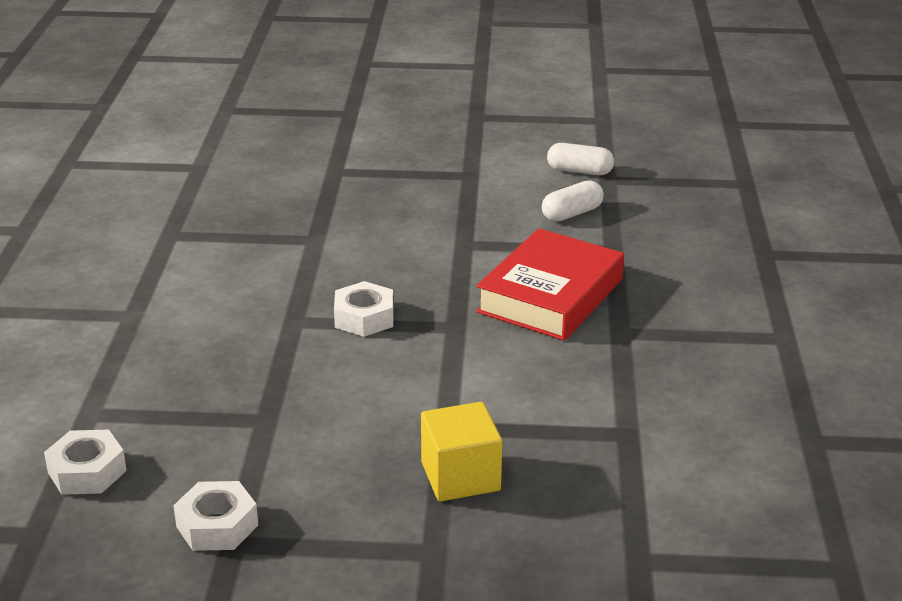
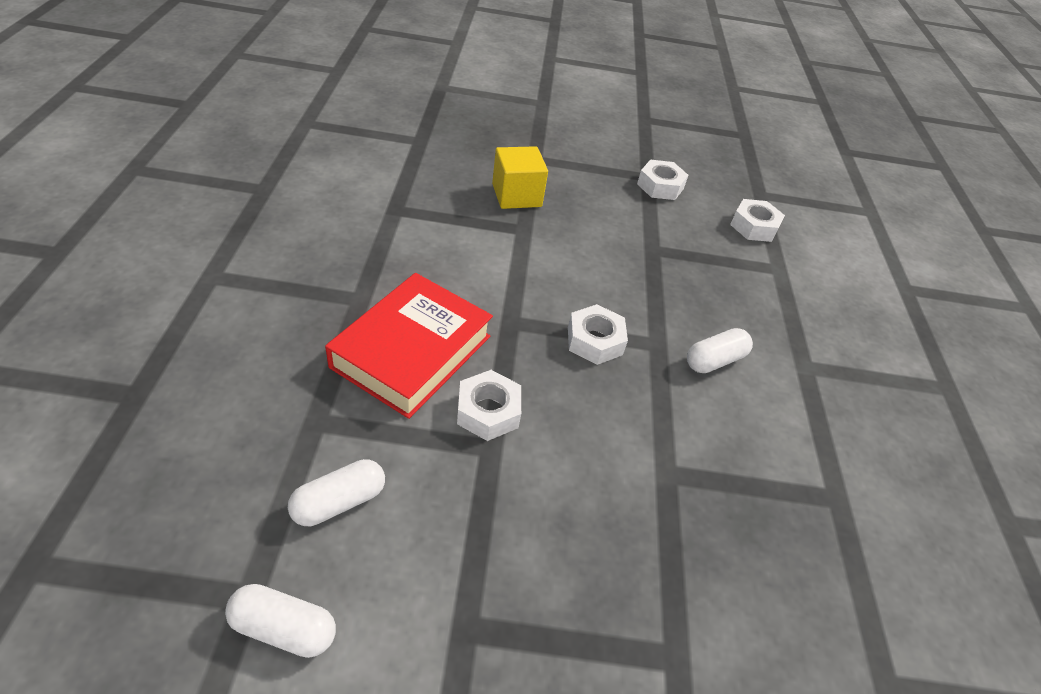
camera: 175 degrees right, 15 degrees up
(235, 312) = (714, 360): none -> white capsule
(470, 263) = (488, 411): none -> white nut

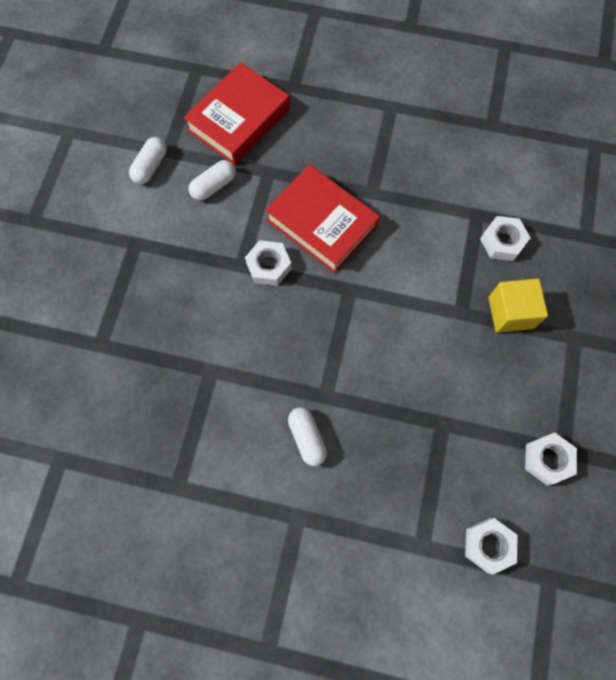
camera: 105 degrees right, 25 degrees up
(193, 474) = (239, 120): none -> red book
(339, 502) = (213, 186): white capsule -> white capsule turned 75 degrees clockwise
(595, 341) = (329, 347): white nut -> white nut (502, 242)

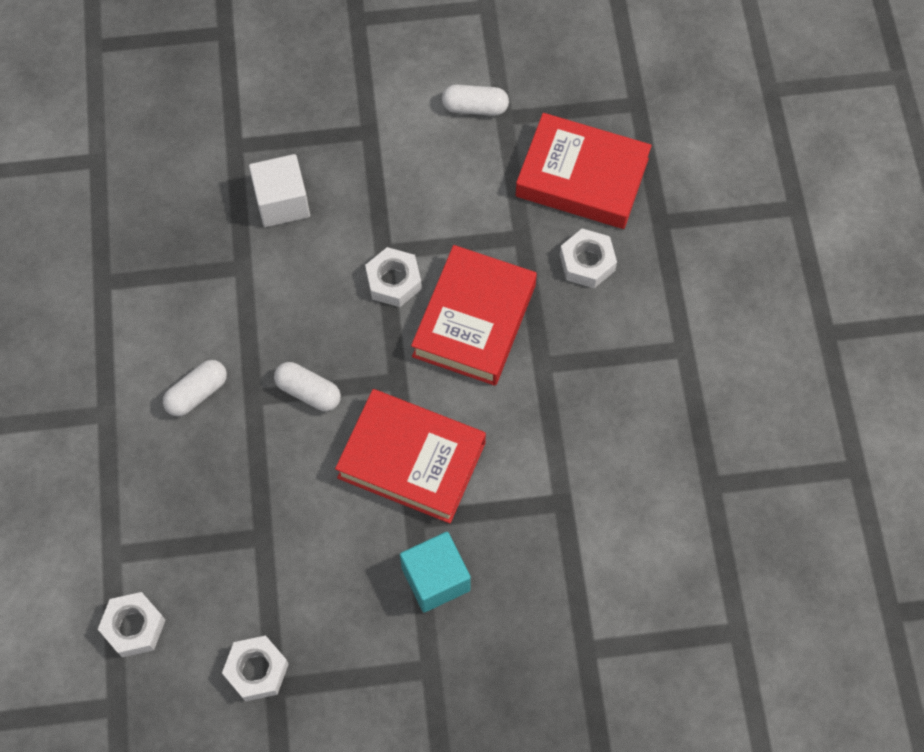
camera: 70 degrees right, 5 degrees down
(168, 324) = (282, 202): none -> white cube
(213, 186) = (477, 184): white capsule -> white capsule (308, 392)
(415, 299) = (411, 460): none -> red book
(502, 242) = (534, 543): white nut -> white nut (587, 262)
(510, 313) = (435, 579): yellow cube -> turquoise cube

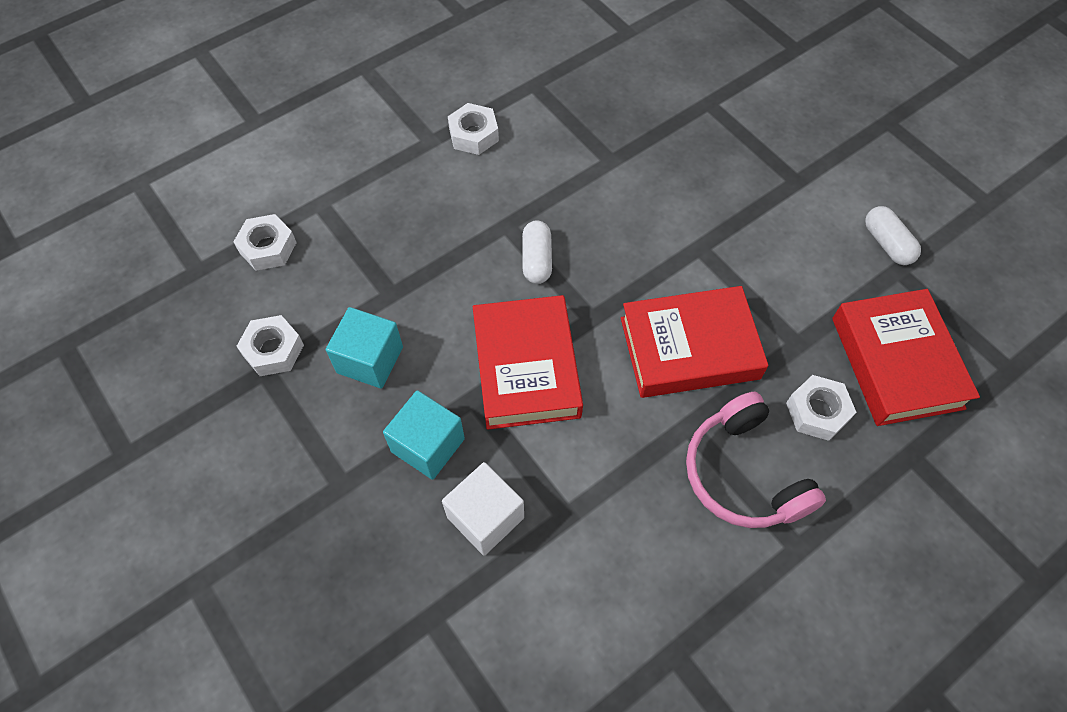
camera: 60 degrees right, 5 degrees down
(197, 393) = (485, 187): white capsule -> none
(282, 202) = (686, 157): white cube -> white cube (485, 517)
(321, 588) = (370, 360): none -> turquoise cube
(394, 281) = (679, 268): white nut -> white nut (474, 135)
(605, 350) = (743, 474): none -> pink headphones

